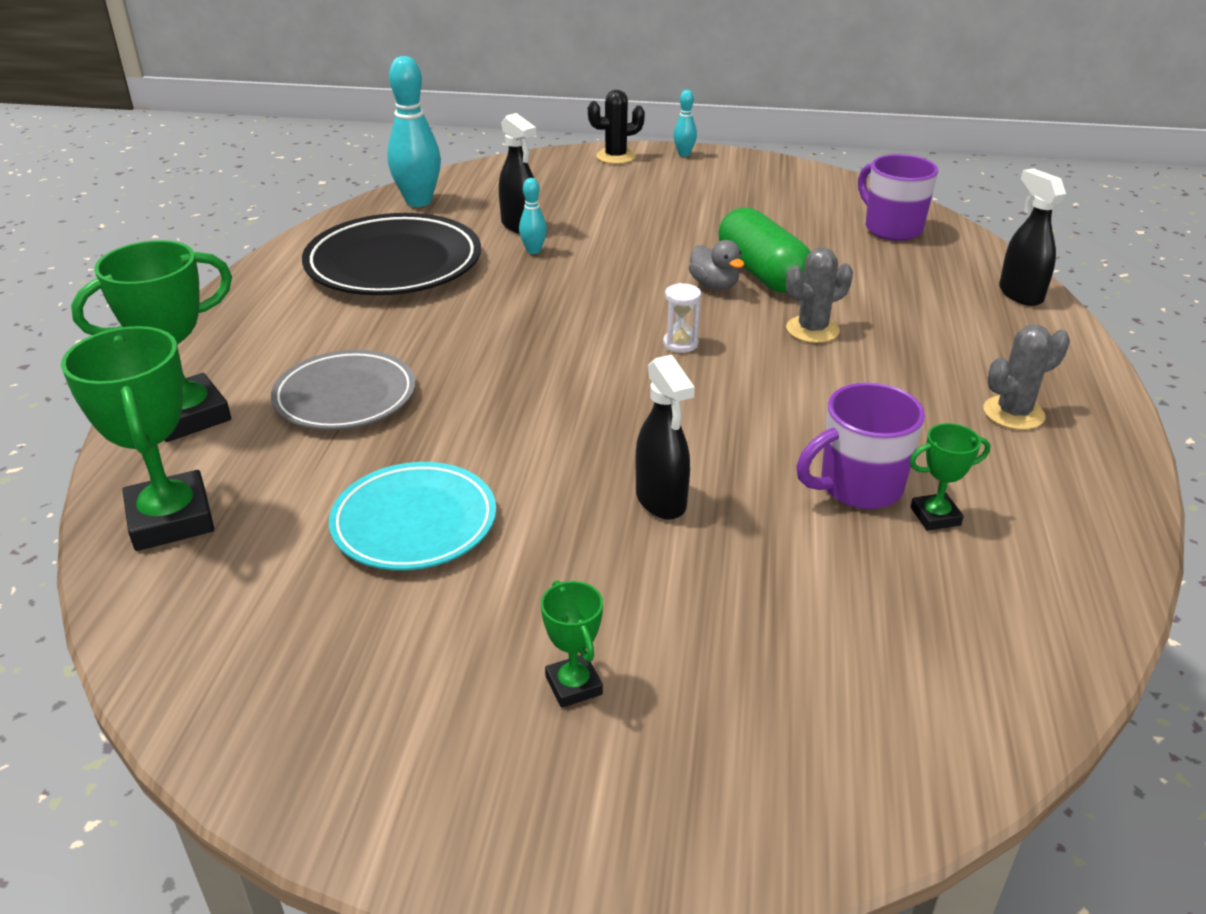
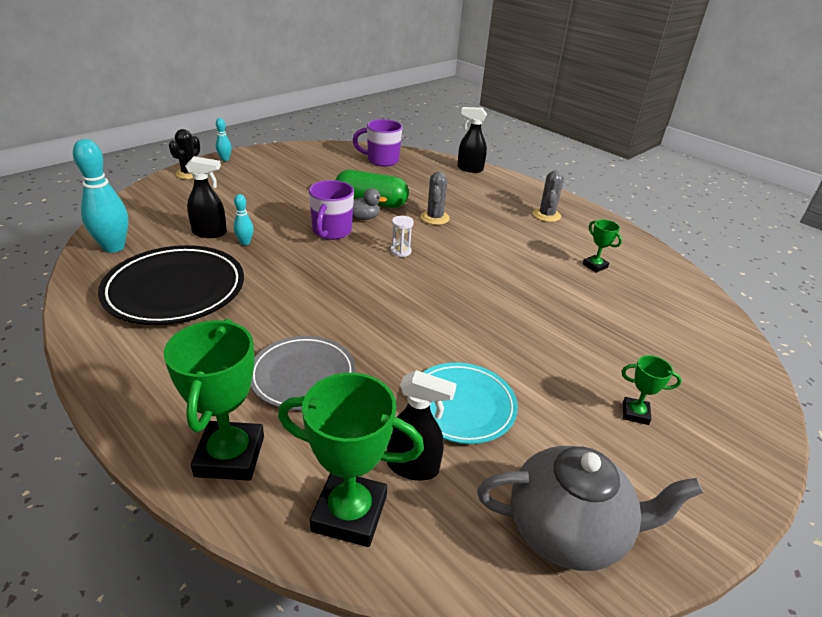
camera: 55 degrees left, 0 degrees up
(272, 692) = (568, 531): none -> grey teapot
(661, 501) = (521, 321): black spray bottle -> black spray bottle (413, 467)
(858, 487) = (560, 271): purple mug -> purple mug (331, 232)
(935, 516) = (595, 266): green trophy -> green trophy turned 60 degrees counterclockwise

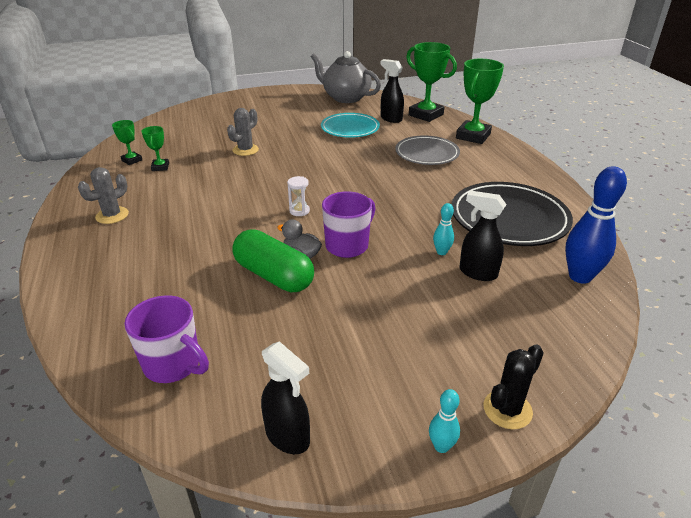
camera: 150 degrees left, 0 degrees up
(113, 247) = (580, 276): turquoise bowling pin -> blue bowling pin
(435, 218) = (226, 238): grey cactus -> grey cactus (245, 150)
(469, 169) = (74, 308): black spray bottle -> black spray bottle (288, 437)
(635, 413) = (270, 112): green trophy -> green trophy (132, 160)

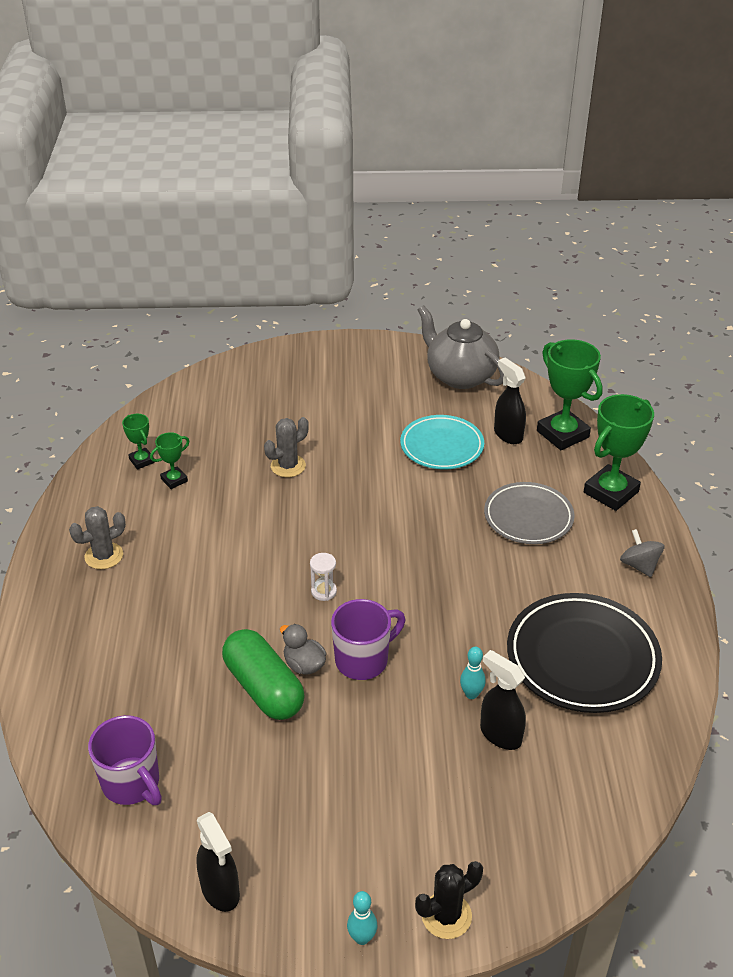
camera: 15 degrees right, 5 degrees up
(160, 167) = (174, 480): green trophy -> green trophy turned 45 degrees clockwise
(514, 167) = (639, 565): none -> grey spinning top
(580, 276) = (622, 767): blue bowling pin -> none

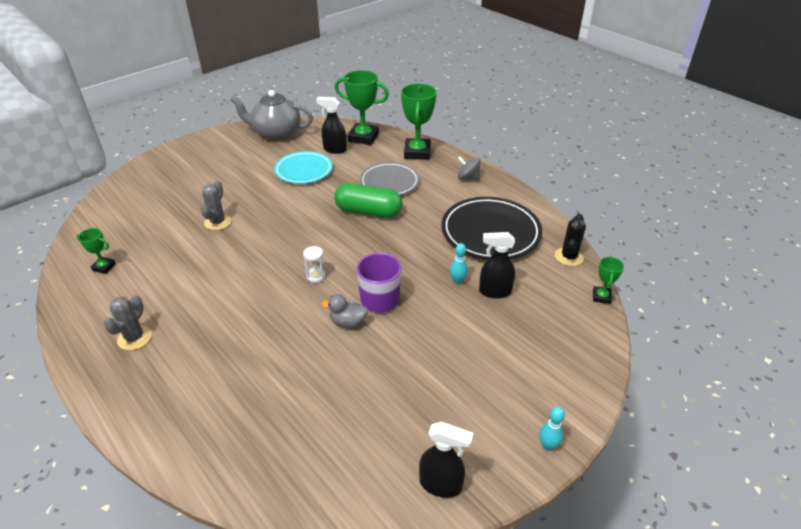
camera: 40 degrees left, 0 degrees up
(132, 784) = (310, 464): purple mug -> none
(174, 480) = (142, 266): green trophy -> green trophy (601, 297)
(264, 688) = (337, 349): green capsule -> green capsule (368, 211)
(446, 916) = (574, 399): black cactus -> black cactus (569, 257)

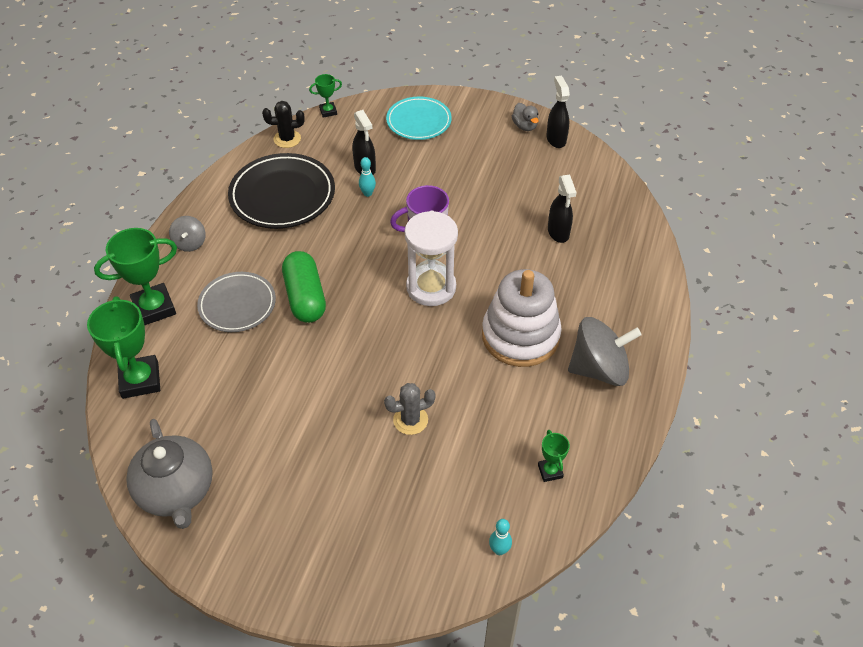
camera: 120 degrees left, 10 degrees up
(134, 338) = (599, 369): grey cactus -> grey spinning top
(216, 306) = (520, 336): none -> white stacking toy
(303, 170) = (257, 400): turquoise plate -> turquoise plate (419, 121)
(316, 276) = (431, 287): white hourglass -> white hourglass, size x2.44
(334, 149) = (189, 395): black spray bottle -> black spray bottle (558, 232)
(348, 322) = (467, 239): grey duck -> grey duck (525, 126)
(547, 445) = (489, 105): turquoise bowling pin -> turquoise bowling pin (499, 550)

